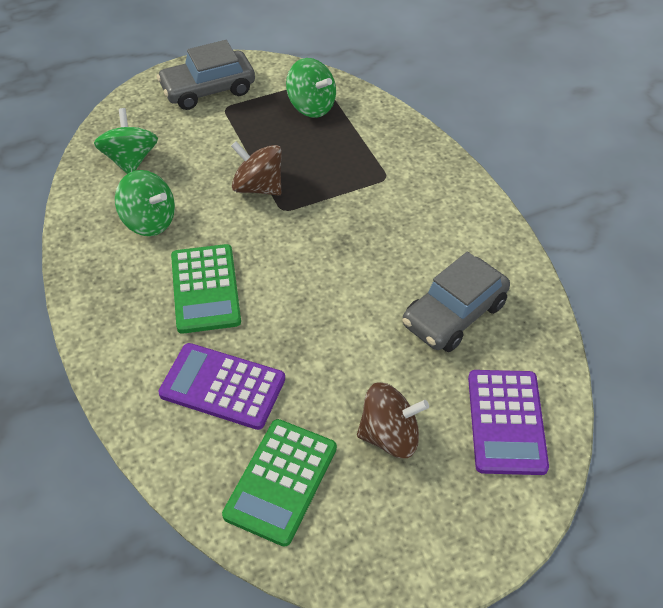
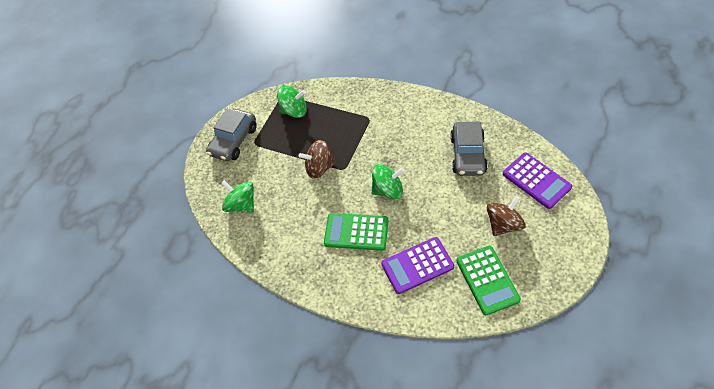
camera: 35 degrees left, 5 degrees up
(149, 221) = (290, 225): green spinning top -> green spinning top (388, 190)
(205, 289) = (356, 232): green calculator -> green calculator turned 150 degrees clockwise

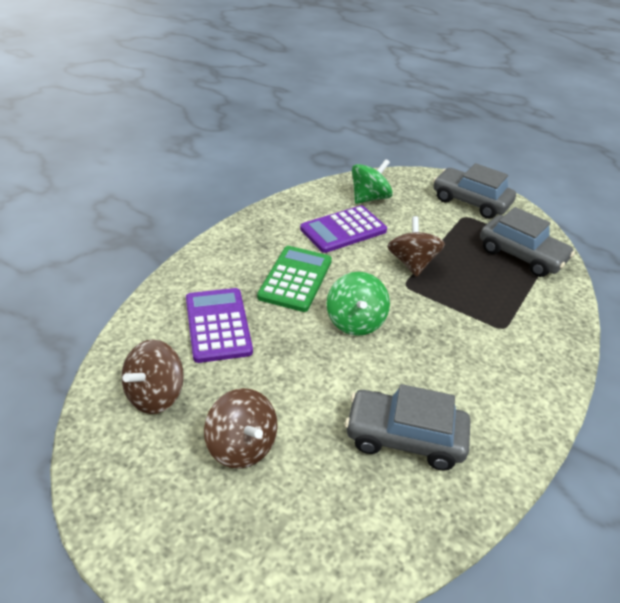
camera: 90 degrees right, 15 degrees down
(294, 111) = (521, 255): green spinning top -> grey car
(487, 280) = (155, 395): green calculator -> brown spinning top
(536, 180) = (318, 532): purple calculator -> purple calculator (343, 230)

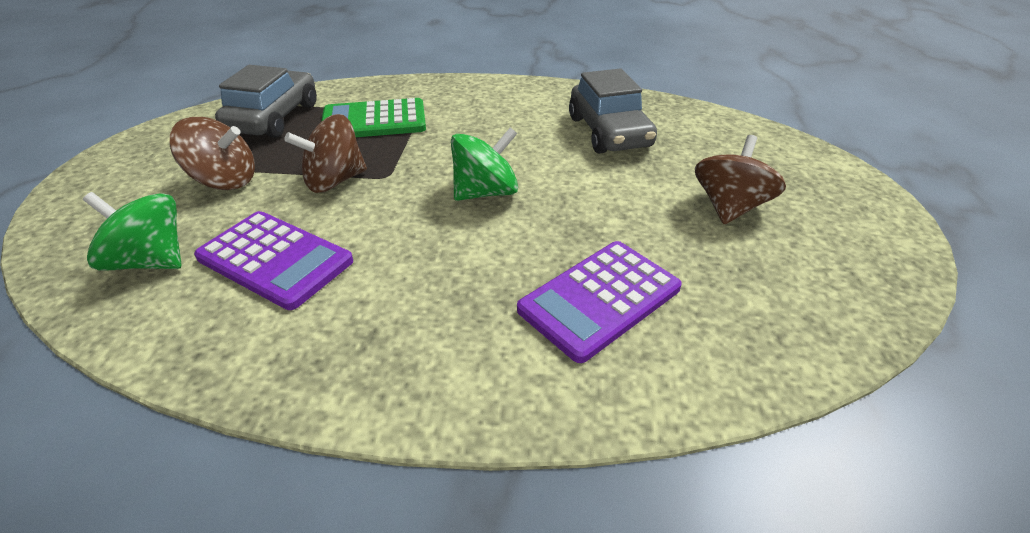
camera: 115 degrees left, 0 degrees up
(155, 395) = (761, 297): brown spinning top -> brown spinning top (225, 181)
(295, 279) = (439, 265): green calculator -> green calculator (374, 121)
(470, 202) = (142, 167): grey car -> none

